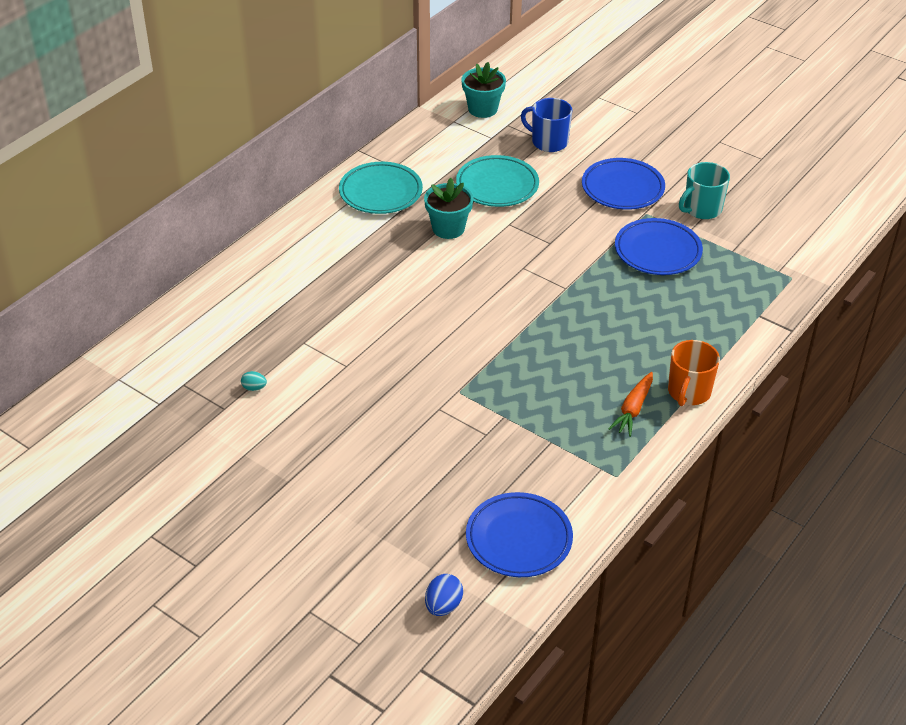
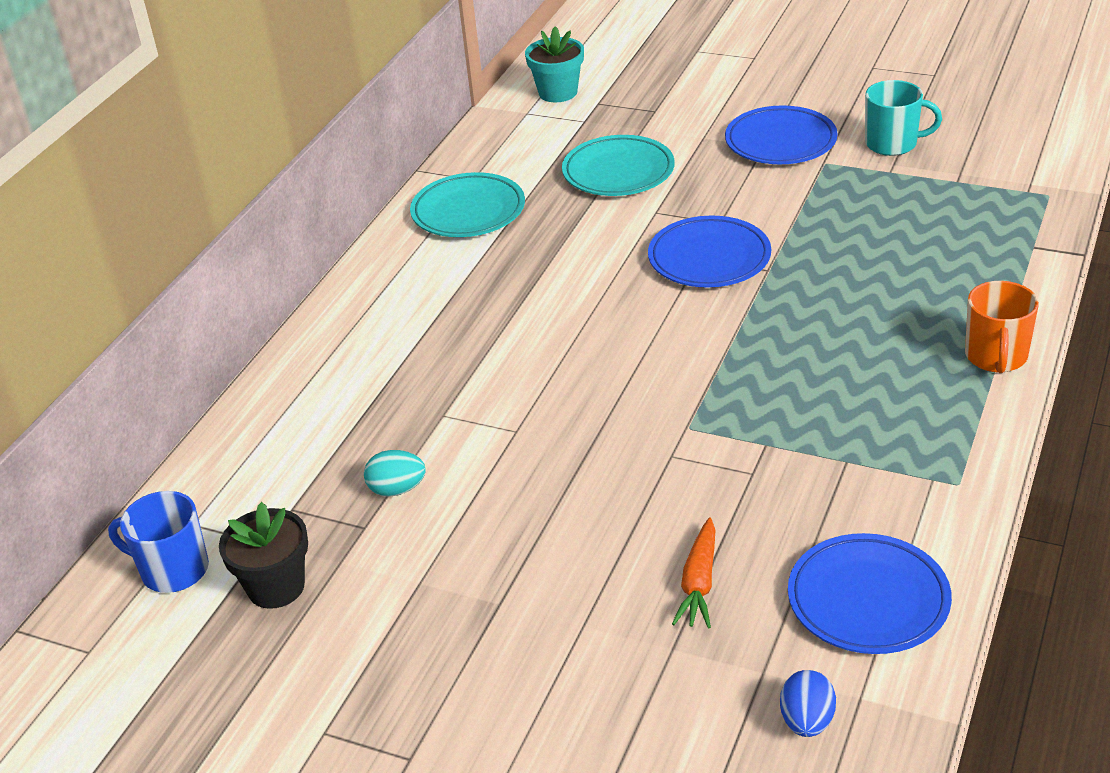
camera: 10 degrees left, 5 degrees down
(155, 435) = (276, 587): none -> black flower pot
(254, 388) = (397, 489): turquoise egg -> turquoise egg, size x1.59
(448, 228) = (578, 234): turquoise flower pot -> none
(548, 142) = (660, 111): blue mug -> blue mug (173, 570)
(633, 409) = (935, 394): orange carrot -> orange carrot (699, 583)
(657, 251) = (863, 202): blue plate -> blue plate (709, 258)
(702, 209) = (892, 144): turquoise mug -> turquoise mug turned 120 degrees counterclockwise

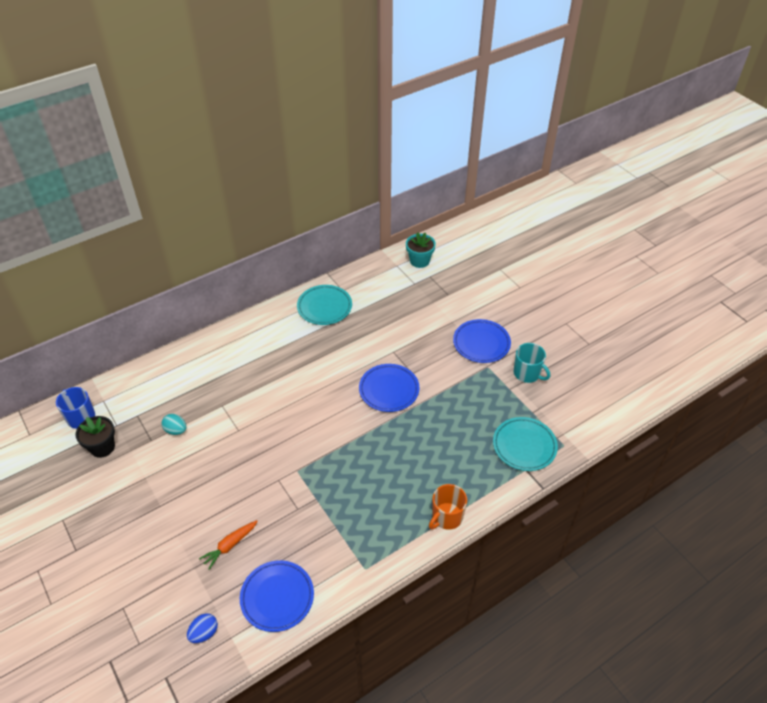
camera: 30 degrees right, 10 degrees up
(618, 172) = (400, 320): turquoise plate -> turquoise plate (524, 446)

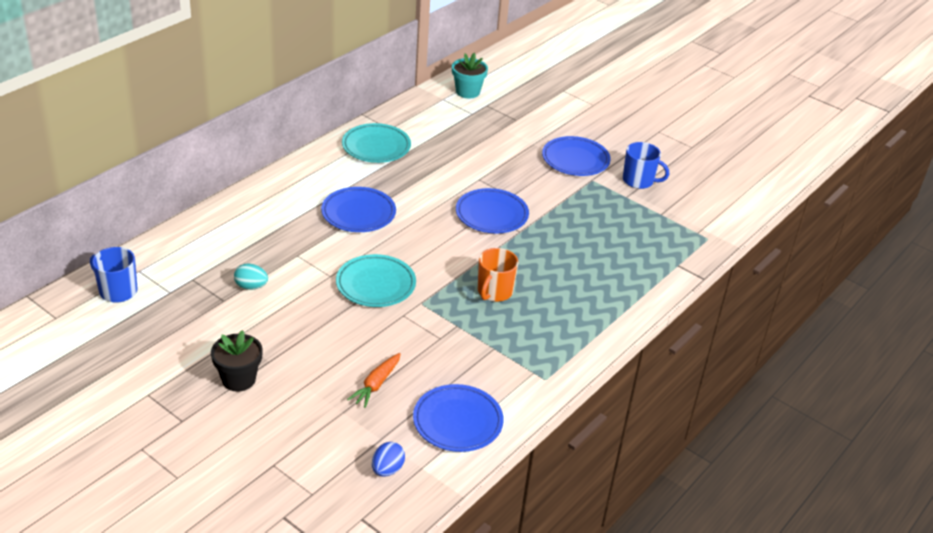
camera: 20 degrees left, 10 degrees down
(102, 447) = (163, 316): black flower pot -> black flower pot (238, 379)
(284, 372) = (358, 213): none -> blue plate
(446, 517) = (613, 319): orange mug -> orange mug (494, 292)
(524, 446) = (666, 245): turquoise plate -> turquoise plate (375, 285)
(527, 373) = (639, 181): turquoise mug -> blue mug

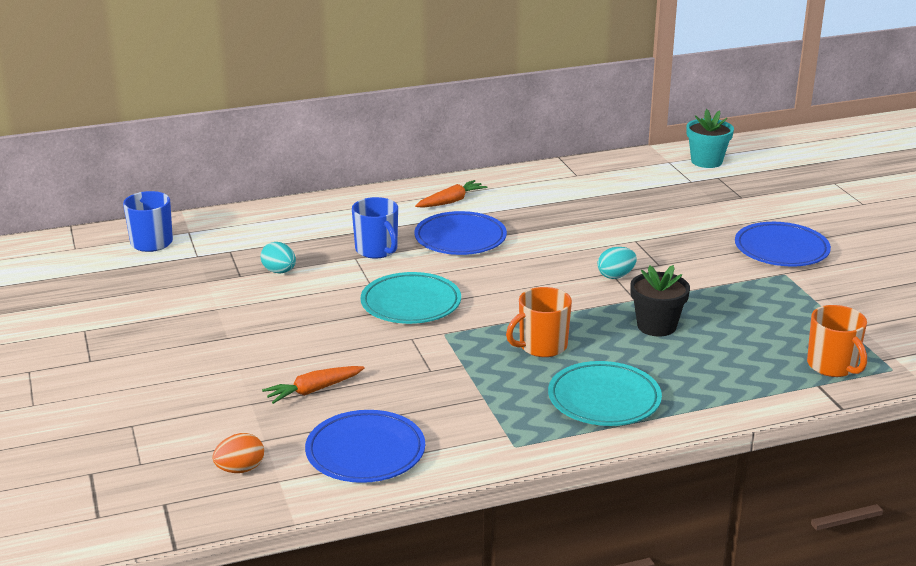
camera: 35 degrees right, 10 degrees down
(238, 379) = (180, 343): black flower pot -> black flower pot (656, 326)
(320, 179) = (451, 201): none -> orange carrot
(376, 147) = (543, 187): turquoise plate -> turquoise plate (604, 400)
(387, 469) = (240, 469): blue egg -> orange egg
(491, 215) = (616, 276): blue plate -> turquoise egg
(639, 181) = (850, 288): blue mug -> blue mug (377, 250)
(675, 247) = (833, 366): none -> orange mug

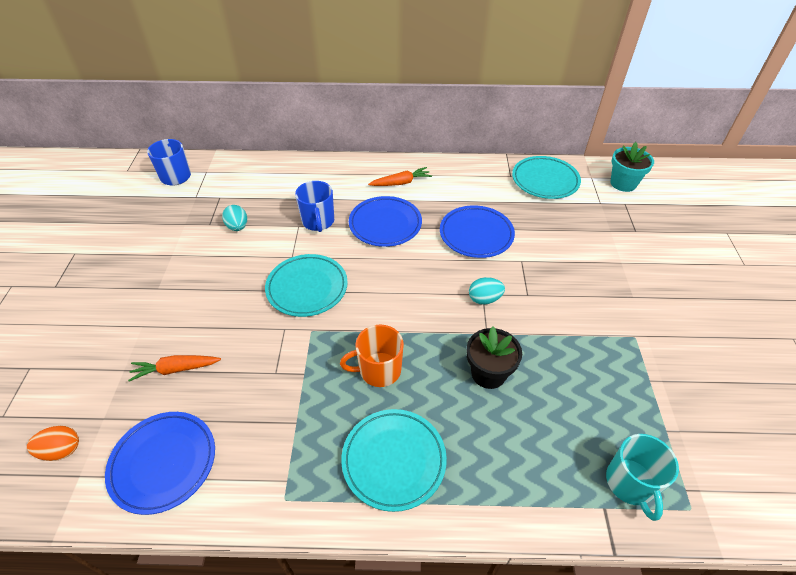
camera: 20 degrees right, 20 degrees up
(619, 173) = (545, 180): none -> turquoise plate
(781, 250) = (644, 305): blue plate -> blue plate (476, 234)
(833, 366) = (630, 483): orange mug -> turquoise mug

